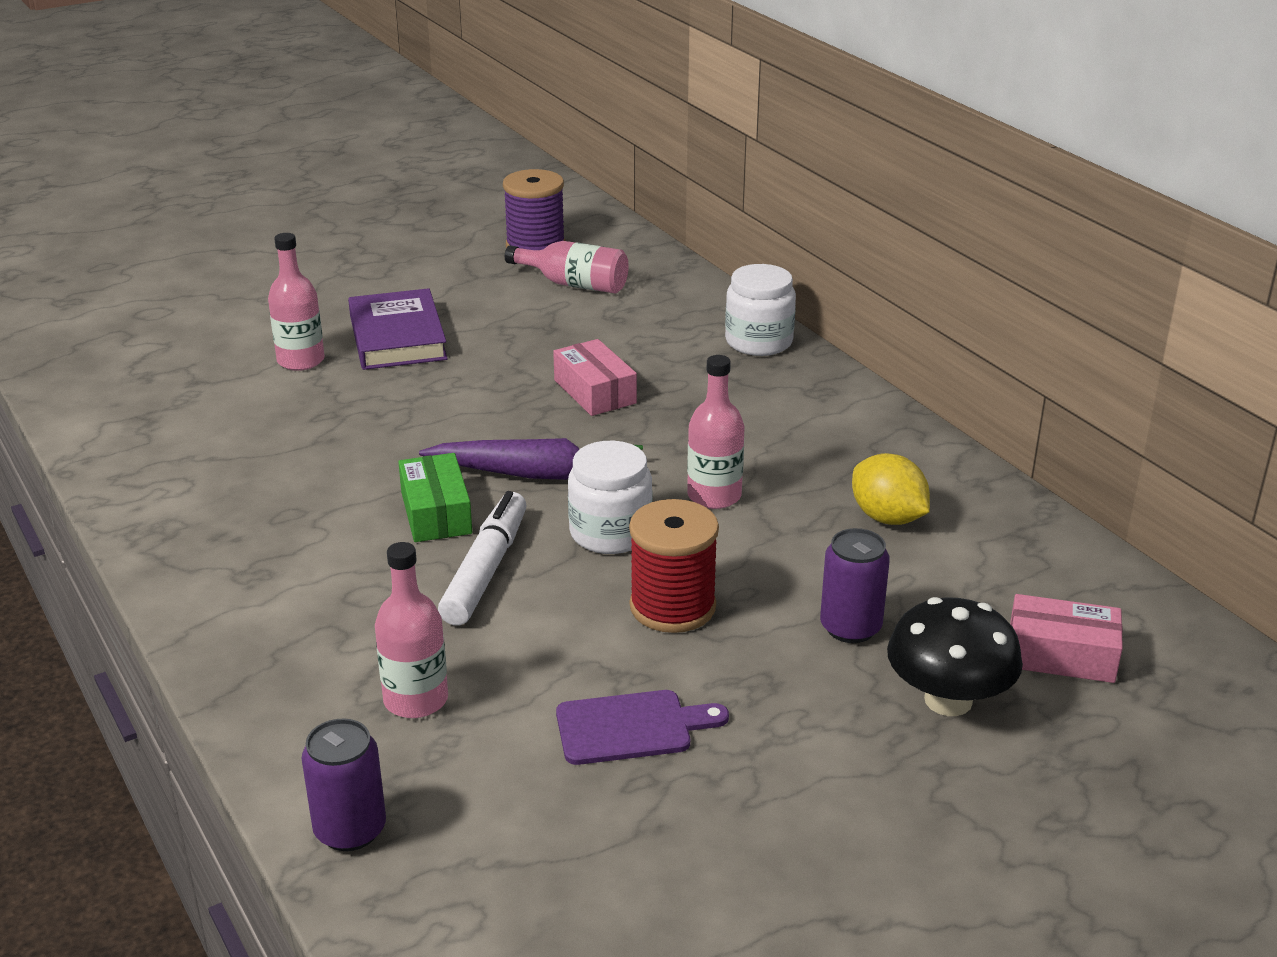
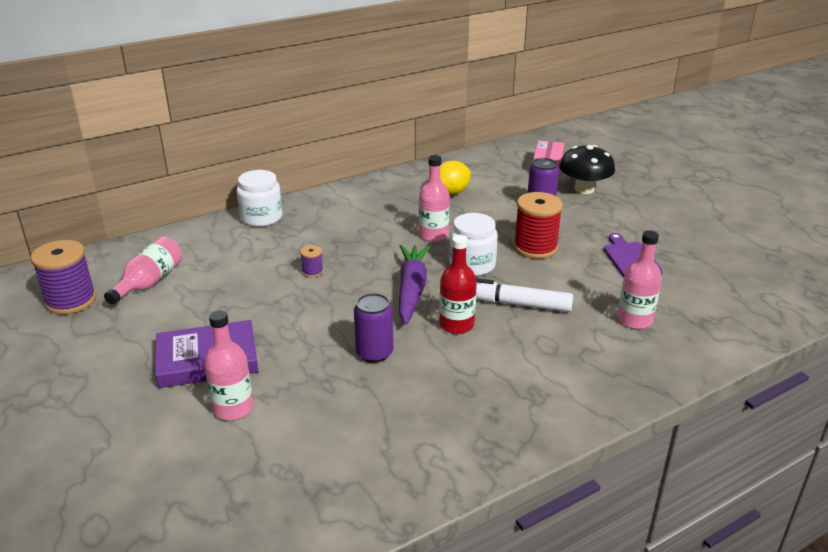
camera: 90 degrees left, 0 degrees up
(350, 830) = (737, 332): purple can -> purple can (374, 353)
(436, 513) = (456, 325): green box -> red bottle
(595, 392) = (312, 272): pink box -> purple spool

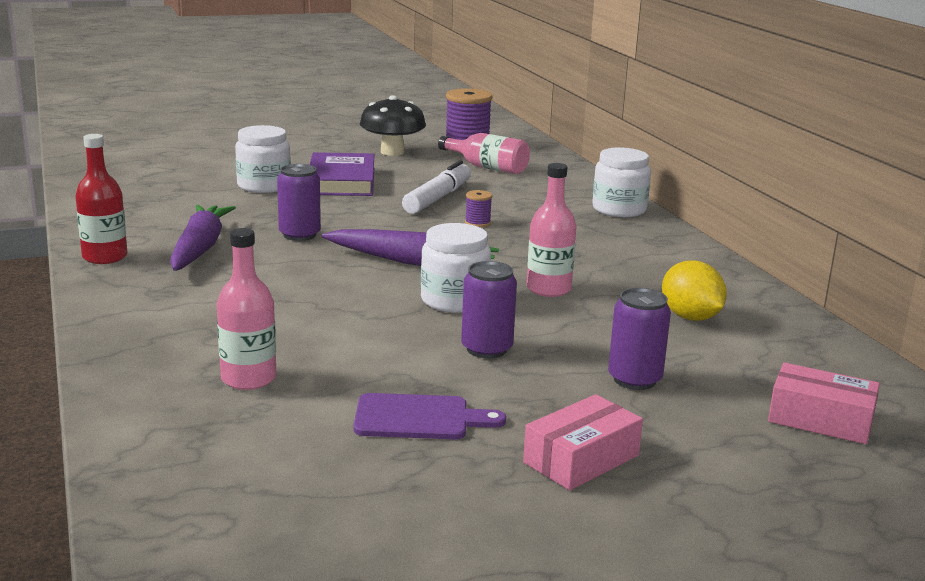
camera: 100 degrees right, 10 degrees down
(233, 408) = (264, 186): pink bottle -> white jar
(432, 401) = (200, 248): none -> purple carrot
(456, 325) = (321, 274): red bottle -> red bottle (105, 257)
(514, 304) = (344, 310): white marker -> white marker (438, 198)
(535, 247) = (486, 349): red spool -> purple can
(584, 189) = (707, 436): black mushroom -> black mushroom (392, 152)
(630, 215) = (581, 459): none -> pink box

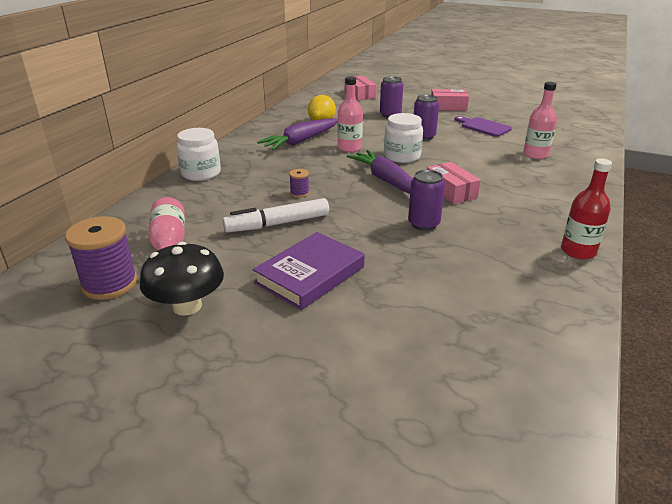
camera: 135 degrees left, 10 degrees up
(200, 248) = (504, 235): purple carrot -> purple carrot (301, 141)
(264, 186) = (383, 296): white jar -> none
(315, 274) = (451, 191): none -> pink box

